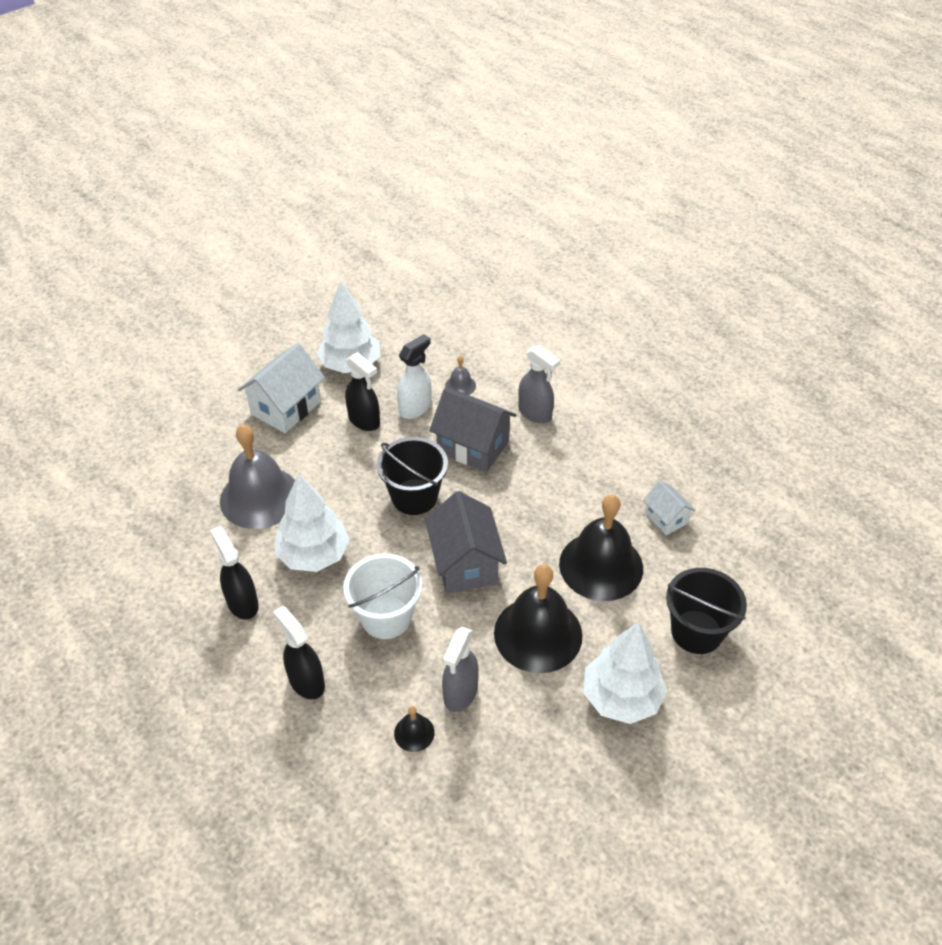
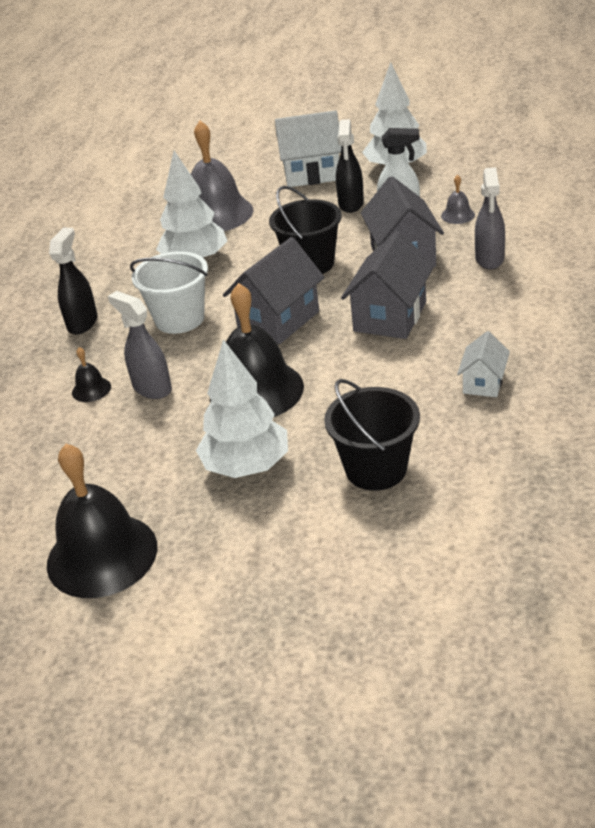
camera: 55 degrees right, 10 degrees down
(242, 603) = (117, 262): black spray bottle -> none
(460, 693) = (152, 388): grey spray bottle -> grey spray bottle turned 60 degrees clockwise
(538, 506) = (390, 316): none -> grey house
(601, 566) = (374, 380): black bell -> black bell (102, 555)

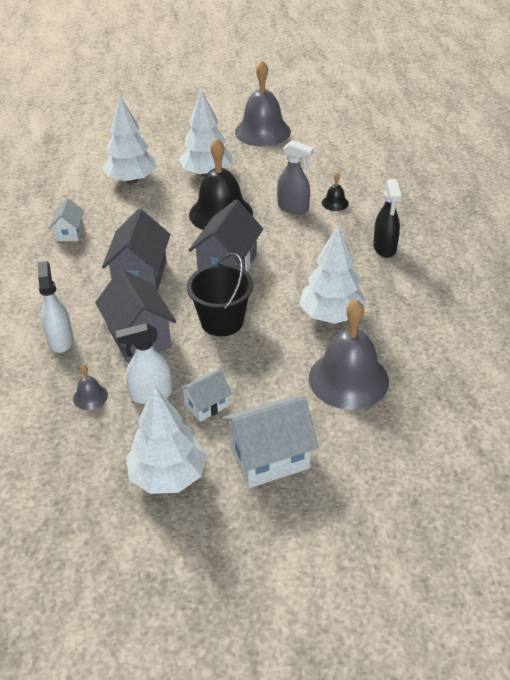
camera: 160 degrees right, 5 degrees up
(102, 555) = (262, 131): black bell -> grey bell
(179, 319) = (307, 258): white bucket -> none
(351, 204) = (206, 405): black spray bottle -> white house
(376, 469) = (132, 180): black bucket -> white tree
(489, 259) = (60, 340): grey spray bottle -> white spray bottle

